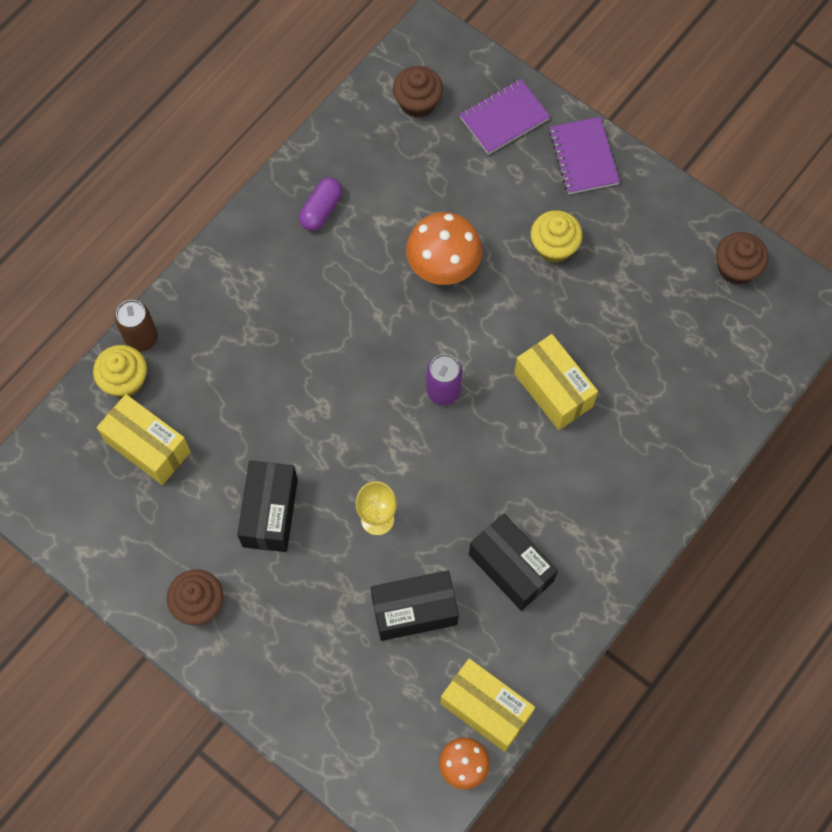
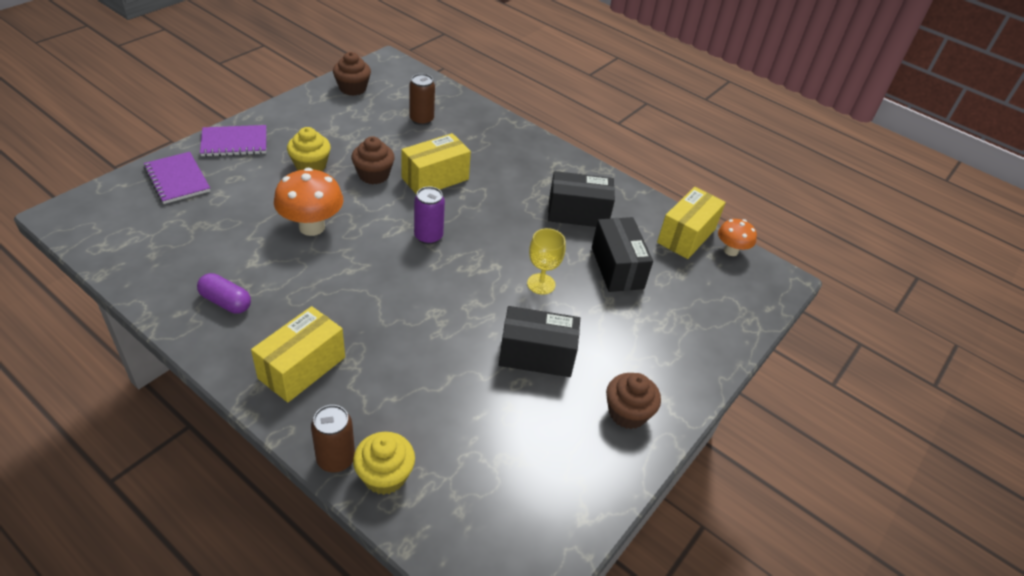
camera: 95 degrees left, 25 degrees down
(148, 447) = (465, 454): yellow box -> yellow box (302, 368)
(417, 102) = (134, 229): brown cupcake -> brown cupcake (373, 175)
(511, 568) = (578, 213): black box -> black box turned 45 degrees clockwise
(680, 363) = (421, 119): none -> brown can

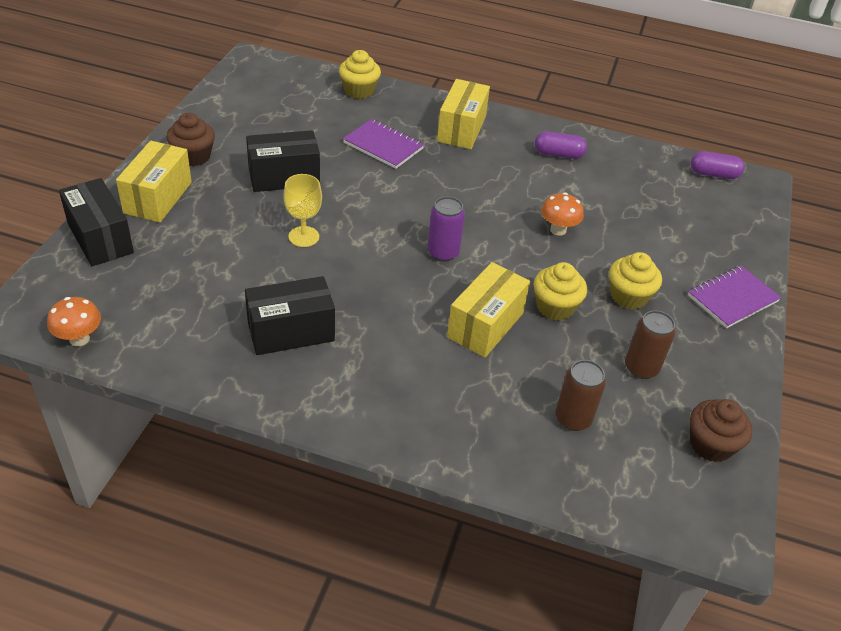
camera: 160 degrees right, 0 degrees up
(95, 234) = (713, 174): none -> purple capsule
(177, 179) = (724, 239): purple notebook -> purple notebook (383, 146)
(312, 227) = (558, 230): orange mushroom -> orange mushroom, size x0.60
(336, 459) = (396, 92): brown can -> brown can (641, 368)
(373, 175) = (555, 307): brown cupcake -> yellow cupcake
(617, 268) = (226, 276): black box -> black box (100, 238)
(686, 236) = (141, 343): yellow box -> yellow box (158, 197)

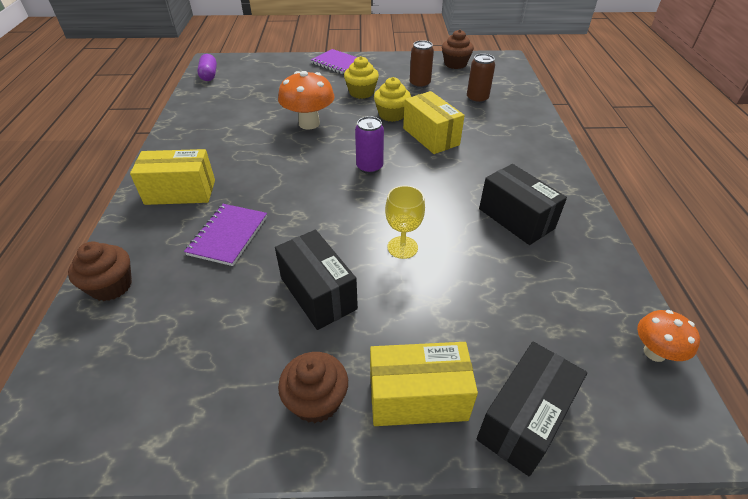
camera: 105 degrees left, 0 degrees up
(359, 91) = (111, 286): yellow cupcake -> brown cupcake
(485, 325) = (430, 136): yellow box -> yellow box turned 45 degrees clockwise
(558, 154) = (206, 135): purple capsule -> none
(558, 230) = (309, 123): orange mushroom -> orange mushroom, size x1.66

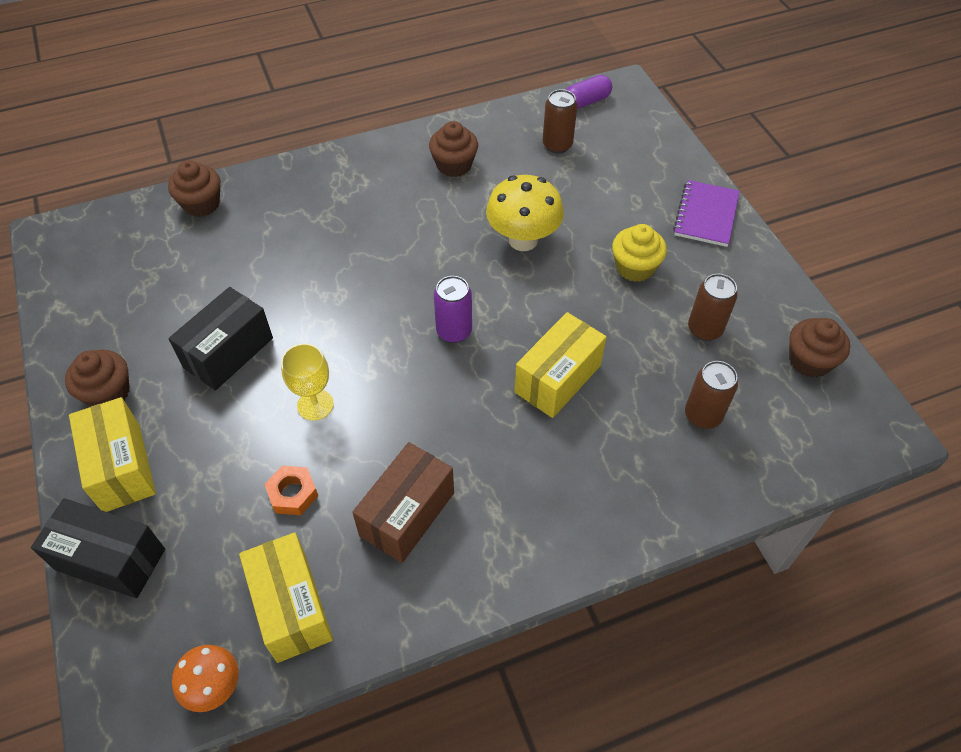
camera: 70 degrees right, 10 degrees up
(180, 192) = (341, 187): yellow box -> yellow box (291, 607)
(213, 135) = (454, 165): none -> brown cupcake
(228, 235) = (288, 252): purple notebook -> none
(236, 93) = (557, 145): none -> brown can
(309, 123) = (523, 240): orange mushroom -> yellow mushroom
(391, 115) = (592, 319): yellow cupcake -> none
(483, 275) = (293, 494): none -> orange nut
(516, 218) = (407, 514): black box -> brown box

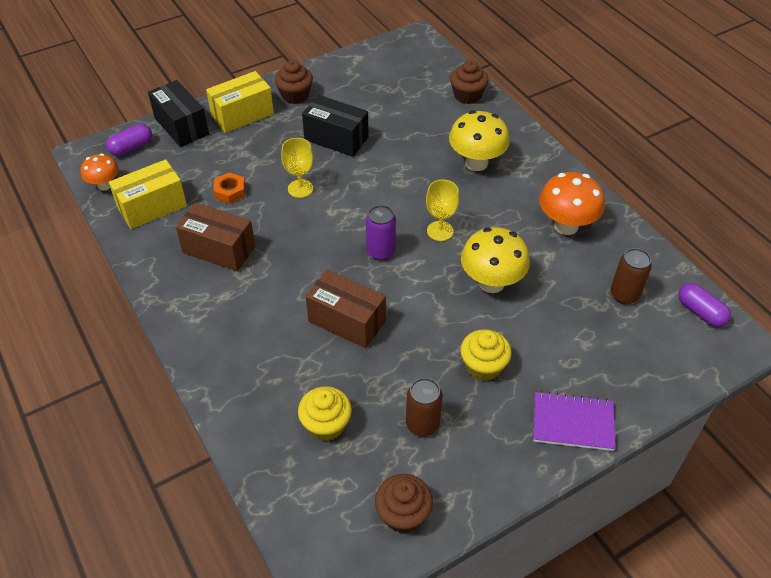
camera: 80 degrees right, 5 degrees down
(110, 559) = (181, 126): black box -> black box turned 45 degrees counterclockwise
(133, 642) = (131, 148): none -> purple capsule
(330, 218) = (476, 163): none -> yellow mushroom
(434, 270) = (440, 231): none -> yellow goblet
(454, 165) = (566, 226): brown cupcake -> orange mushroom
(557, 379) = (347, 321): yellow box -> brown box
(703, 415) = (326, 425): brown can -> yellow cupcake

